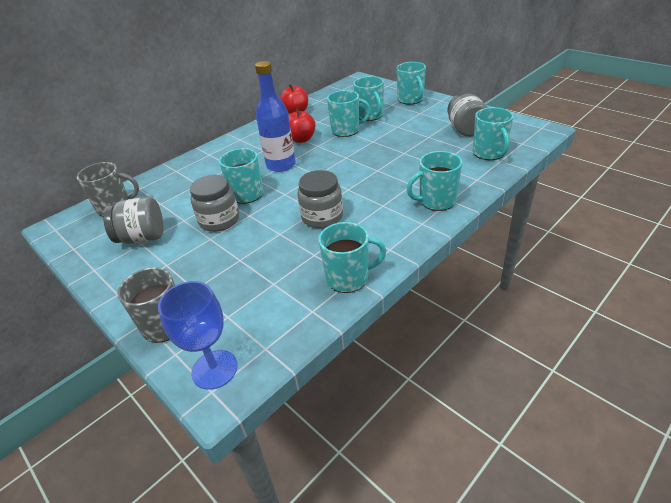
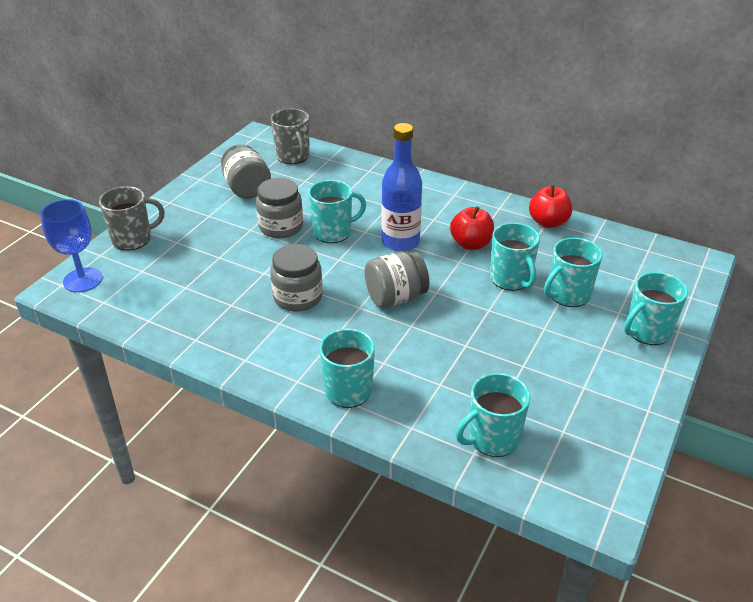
camera: 70 degrees right, 0 degrees up
(349, 278) = (195, 336): turquoise mug -> none
(466, 130) = (562, 407): grey jar -> grey jar (395, 297)

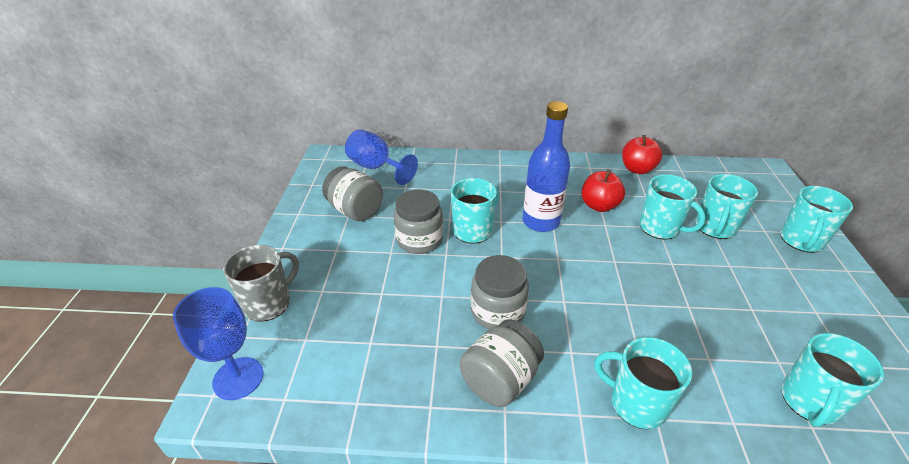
camera: 25 degrees left, 0 degrees up
(293, 156) = (376, 168): grey mug -> blue goblet
(395, 297) = (586, 279): grey jar -> grey jar (500, 380)

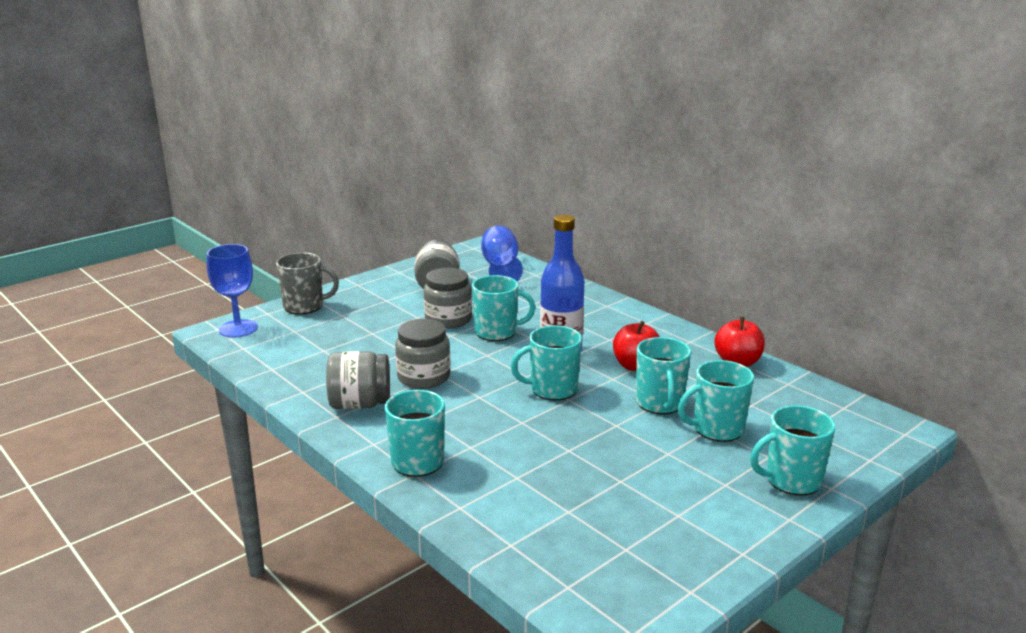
camera: 45 degrees right, 15 degrees down
(809, 402) = (540, 537): turquoise mug -> turquoise mug (552, 389)

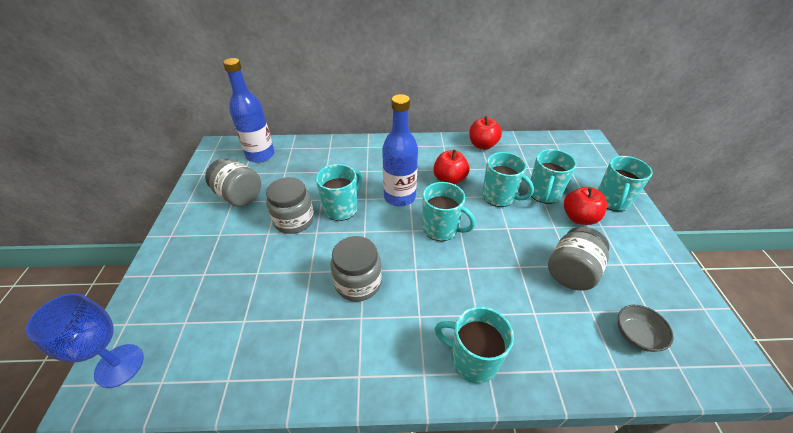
camera: 50 degrees left, 20 degrees up
(305, 306) = (154, 290): grey mug -> none
(360, 404) = (356, 347): grey jar -> grey jar (571, 272)
(500, 268) = (260, 155): blue goblet -> blue bottle
(552, 389) = (441, 229): turquoise mug -> turquoise mug turned 90 degrees counterclockwise
(574, 548) = (636, 335): none -> grey bowl
(713, 464) = (579, 218): none -> red apple

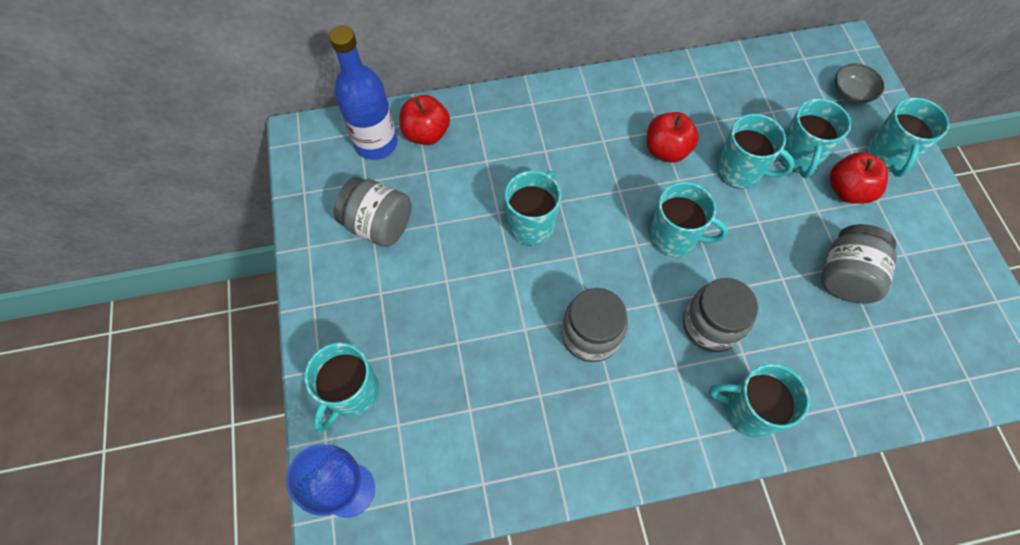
camera: 10 degrees left, 20 degrees up
(163, 294) = (351, 393): none -> turquoise mug
(294, 220) = (473, 254): grey jar -> grey jar (711, 325)
(399, 197) = (605, 192): blue bottle -> none
(482, 145) = (700, 76): red apple -> red apple (426, 133)
(636, 335) = (923, 349): grey bowl -> grey bowl (851, 93)

